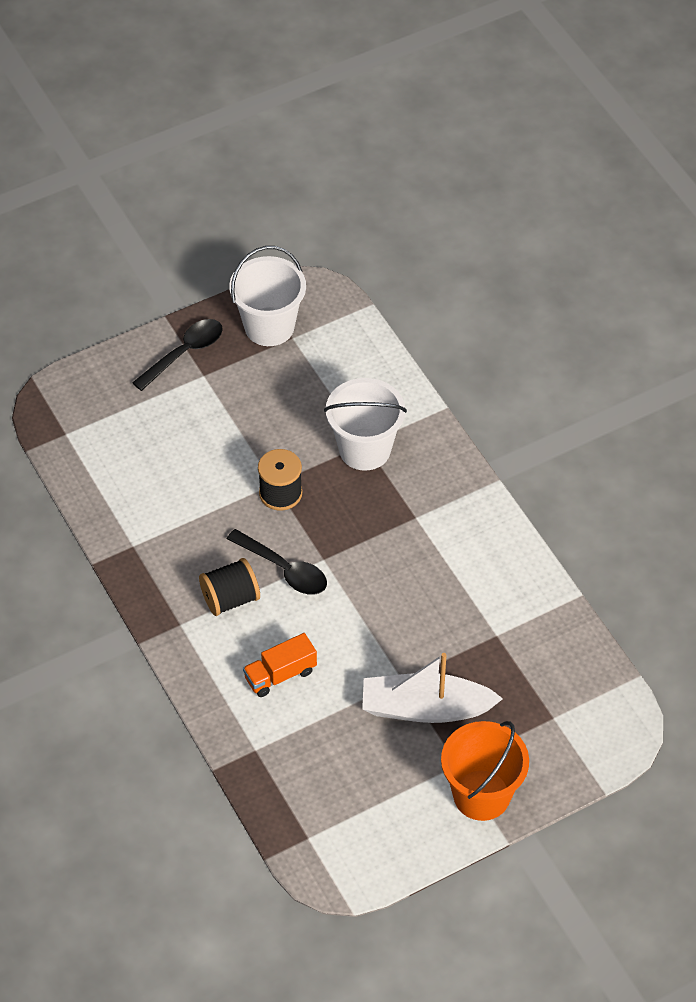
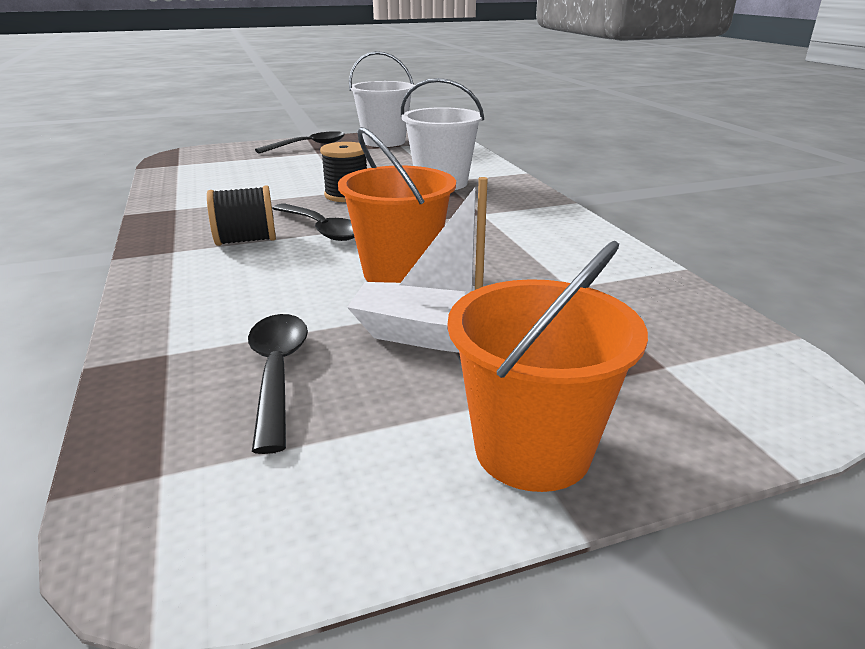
camera: 10 degrees right, 25 degrees down
(280, 674) = (261, 292): orange truck -> none
(330, 758) = (277, 373): none -> black spoon
(370, 633) = (400, 273): none -> orange bucket

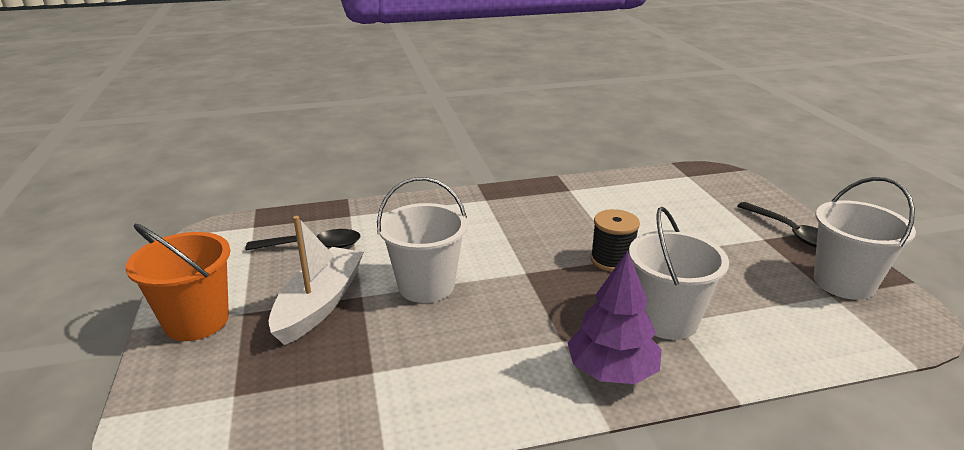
camera: 95 degrees right, 0 degrees up
(246, 241) = (500, 222): black spool -> none
(321, 229) = (521, 250): black spoon -> none
(400, 273) = (426, 286): orange bucket -> white bucket
(515, 199) = (612, 371): none -> purple tree

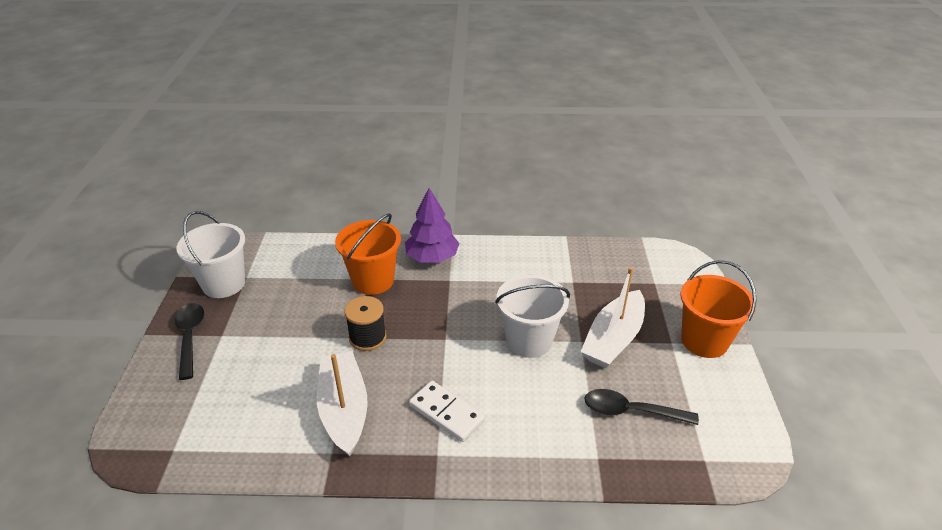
camera: 165 degrees left, 10 degrees up
(491, 221) = (446, 413): none -> white domino
(583, 210) = (344, 410): none -> white boat
(666, 320) = (373, 280): white bucket -> orange bucket

